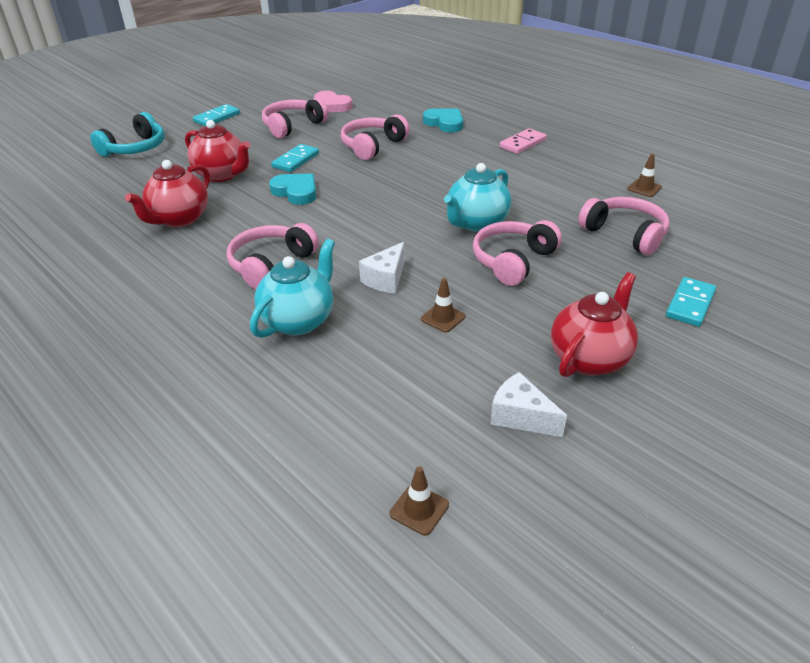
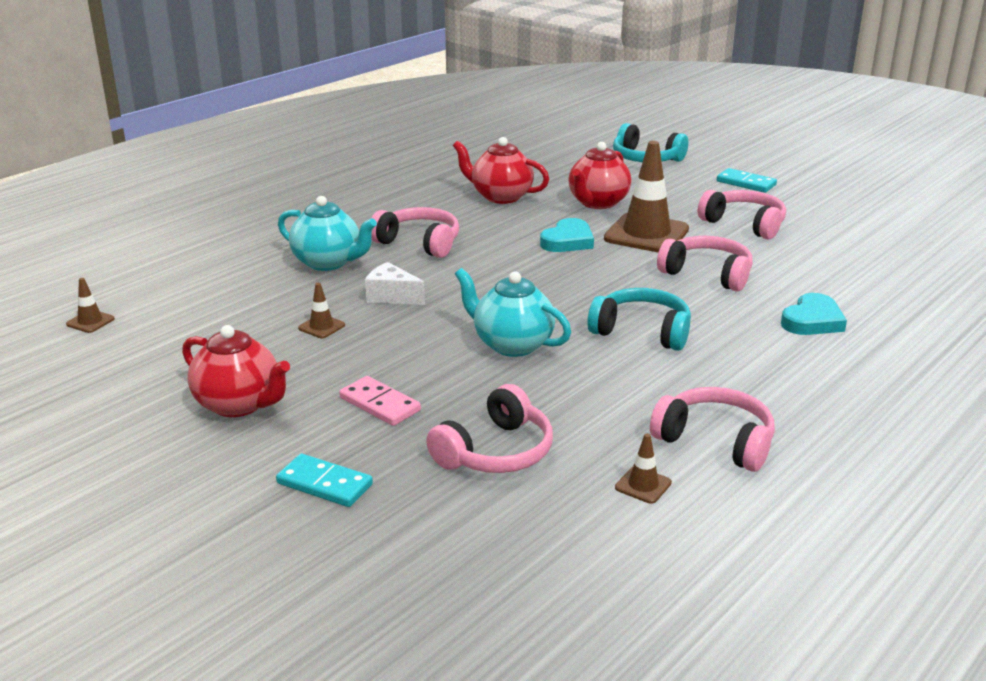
camera: 85 degrees right, 10 degrees down
(296, 160) = (646, 234): turquoise domino -> brown traffic cone
(331, 106) = (826, 241): pink heart -> none
(457, 174) = (642, 331): none -> turquoise headphones
(513, 261) = (426, 366): pink headphones -> pink headphones (715, 441)
(520, 417) = (169, 364): white cheese -> none
(522, 143) = (769, 383): pink domino -> pink domino (380, 404)

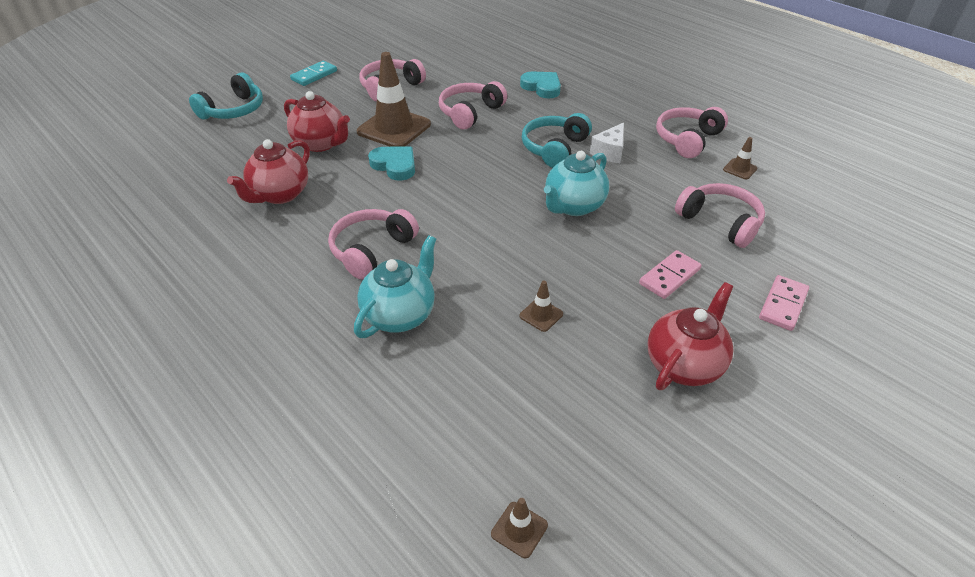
camera: 85 degrees left, 15 degrees up
(324, 484) = (783, 305): turquoise domino -> pink domino
(392, 296) = (485, 269): white cheese -> white cheese (609, 152)

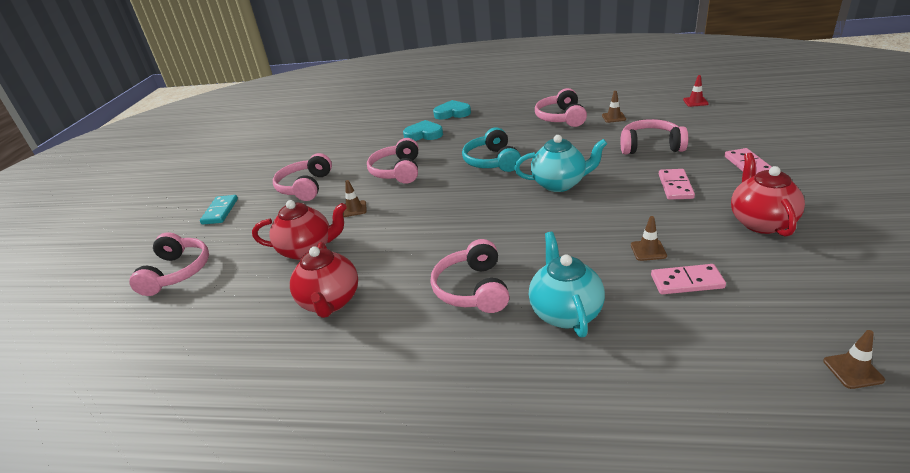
camera: 35 degrees left, 10 degrees down
(234, 110) = (177, 272): turquoise headphones -> pink headphones
(394, 128) = (354, 209): brown traffic cone -> brown traffic cone, size x0.43
(395, 165) = (396, 230): turquoise heart -> turquoise heart (452, 113)
(524, 362) = (687, 282): none -> pink domino
(573, 206) = (560, 184): turquoise teapot -> turquoise teapot turned 90 degrees counterclockwise
(609, 152) = (529, 146): white cheese -> none
(863, 203) = (695, 102): none -> red traffic cone

